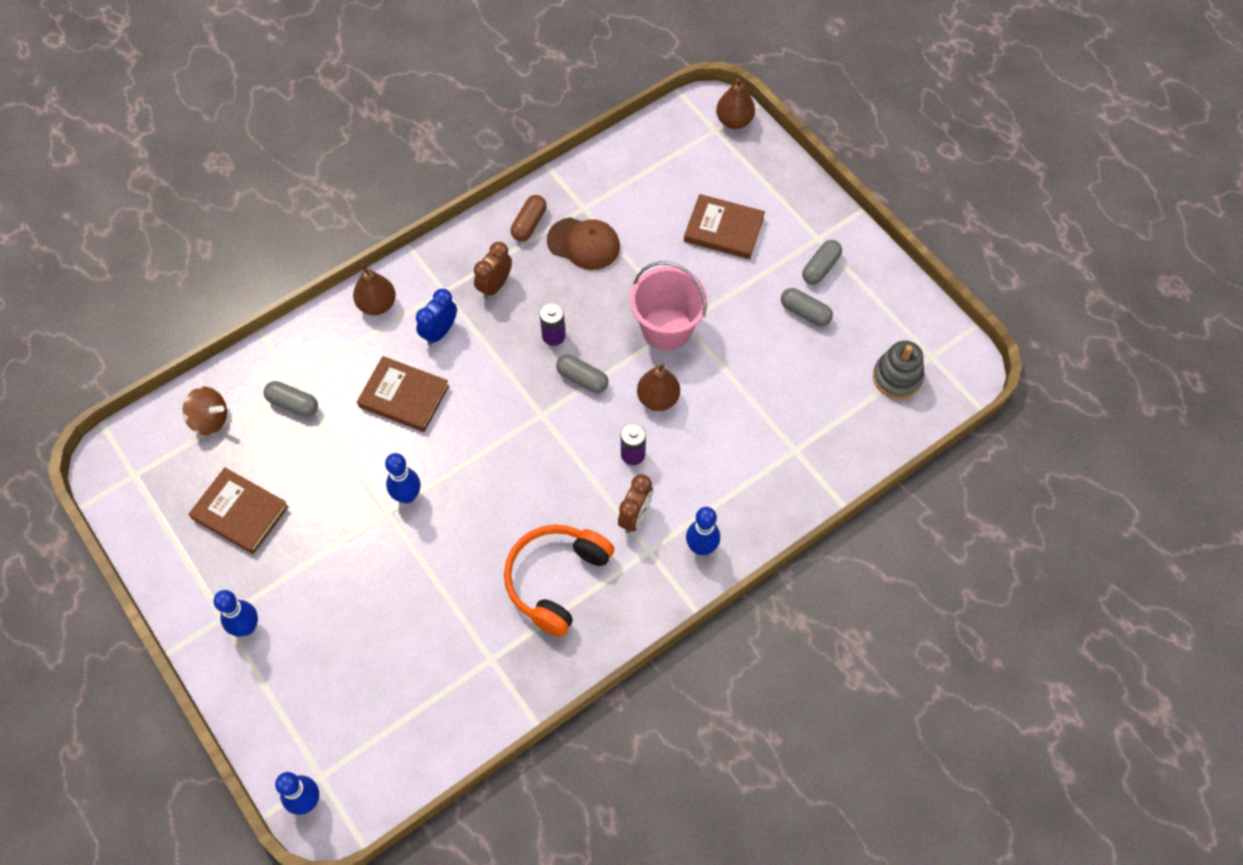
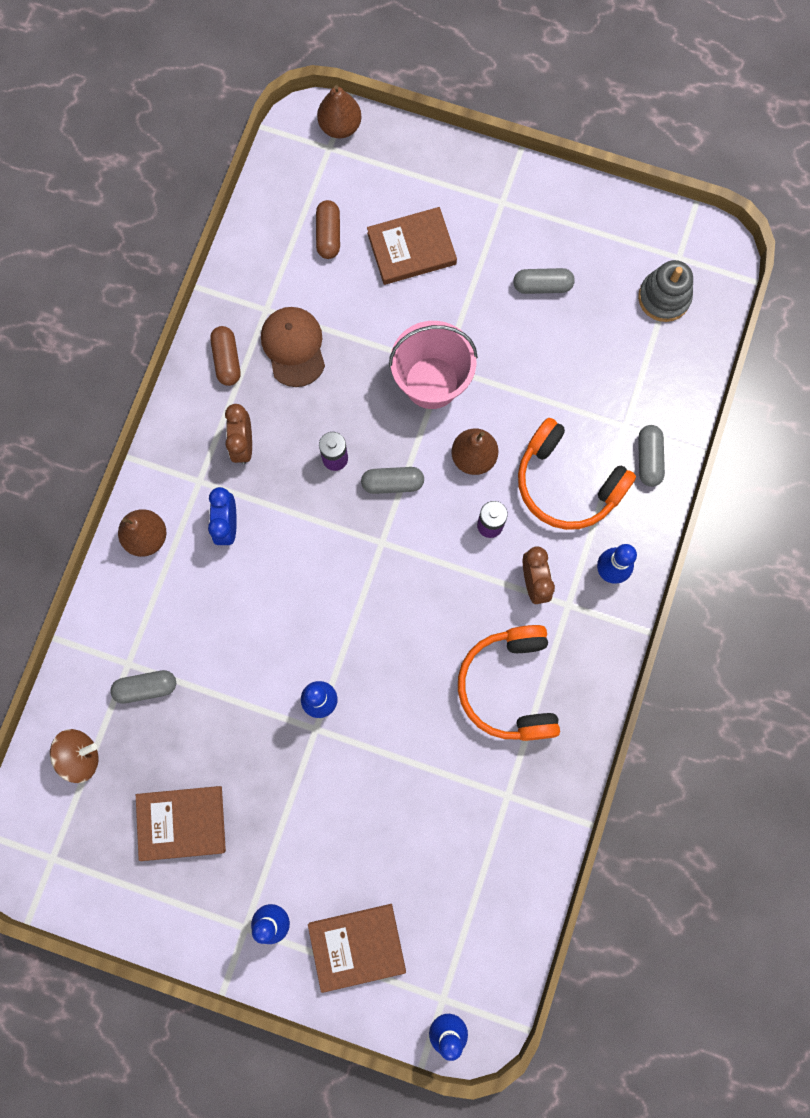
camera: 35 degrees left, 15 degrees up
(404, 396) = (243, 610): brown book -> brown book (357, 946)
(584, 244) = (293, 347): brown cap -> brown cap turned 90 degrees counterclockwise
(669, 185) = (328, 235): none -> brown capsule
(716, 462) = (567, 483): none -> orange headphones
(820, 268) = (525, 231): grey capsule -> grey capsule (648, 459)

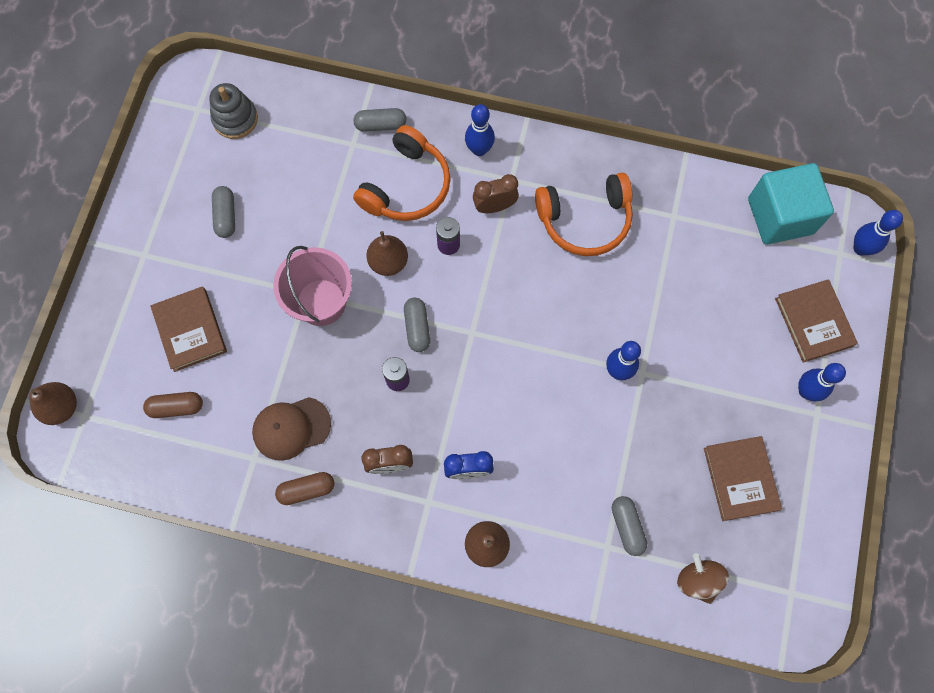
camera: 95 degrees left, 5 degrees down
(498, 931) = (780, 216): none -> turquoise cube

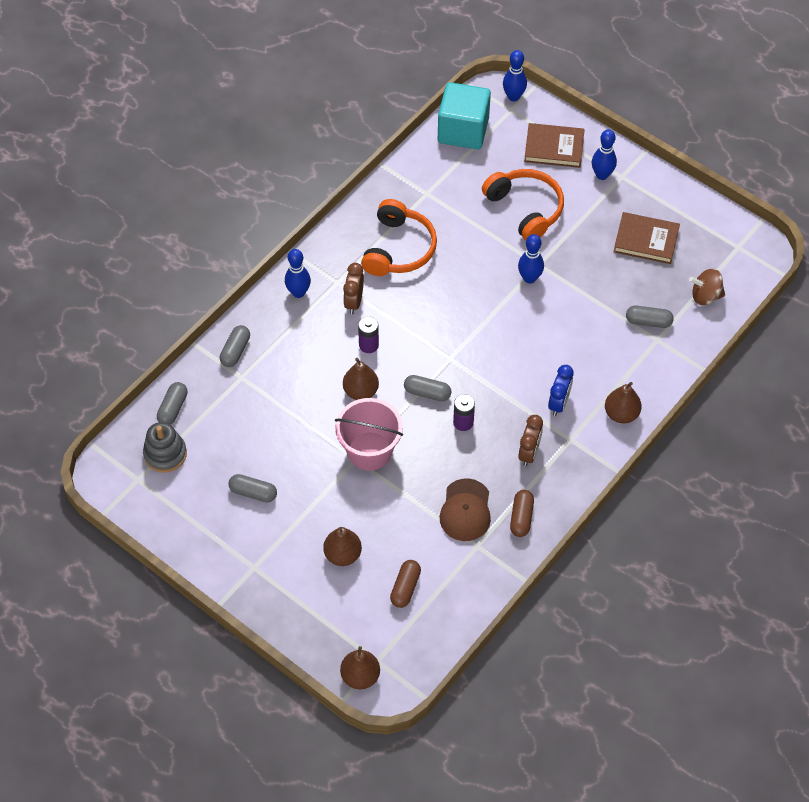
camera: 65 degrees left, 15 degrees down
(190, 330) = (342, 554): brown book -> brown pear
(289, 101) = (173, 408): none -> grey capsule
(406, 186) = (301, 354): orange headphones -> orange headphones (525, 209)

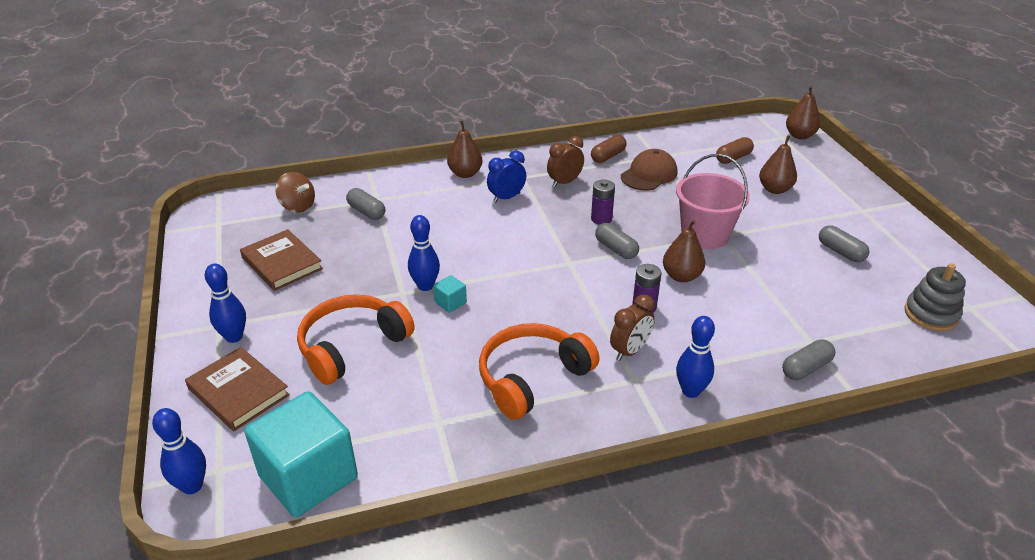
camera: 145 degrees left, 20 degrees down
(173, 408) = (909, 348): grey capsule -> none
(499, 274) = (450, 302): none -> turquoise cube
(525, 209) = (352, 346): orange headphones -> orange headphones turned 45 degrees clockwise

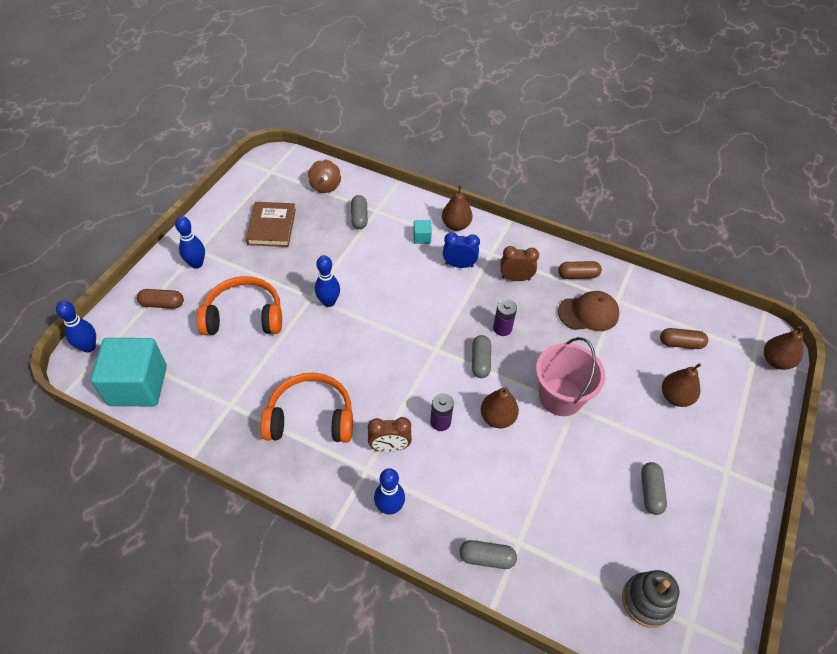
camera: 40 degrees right, 15 degrees up
(238, 392) = (162, 304): brown book -> brown capsule
(450, 302) = (328, 326): turquoise cube -> turquoise cube (422, 238)

